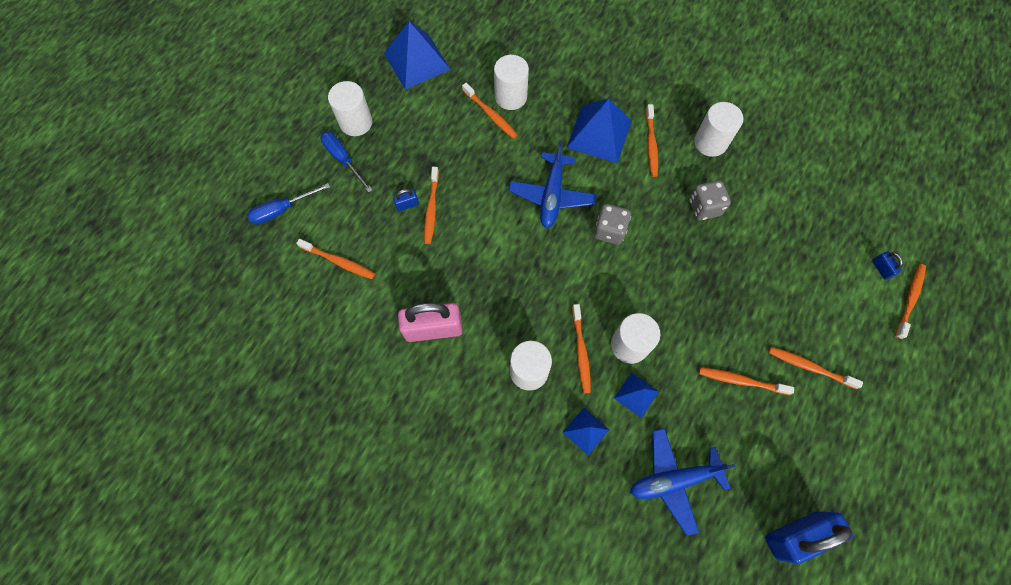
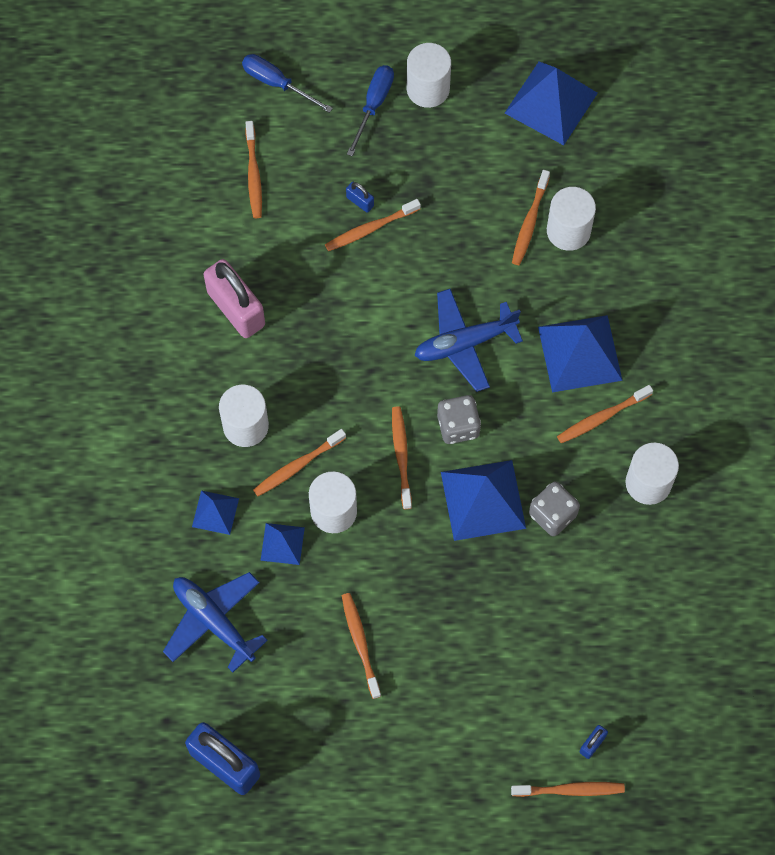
camera: 60 degrees right, 0 degrees up
(672, 243) = (483, 500): none -> blue pyramid
(809, 367) = (419, 709): orange toothbrush -> orange toothbrush (401, 456)

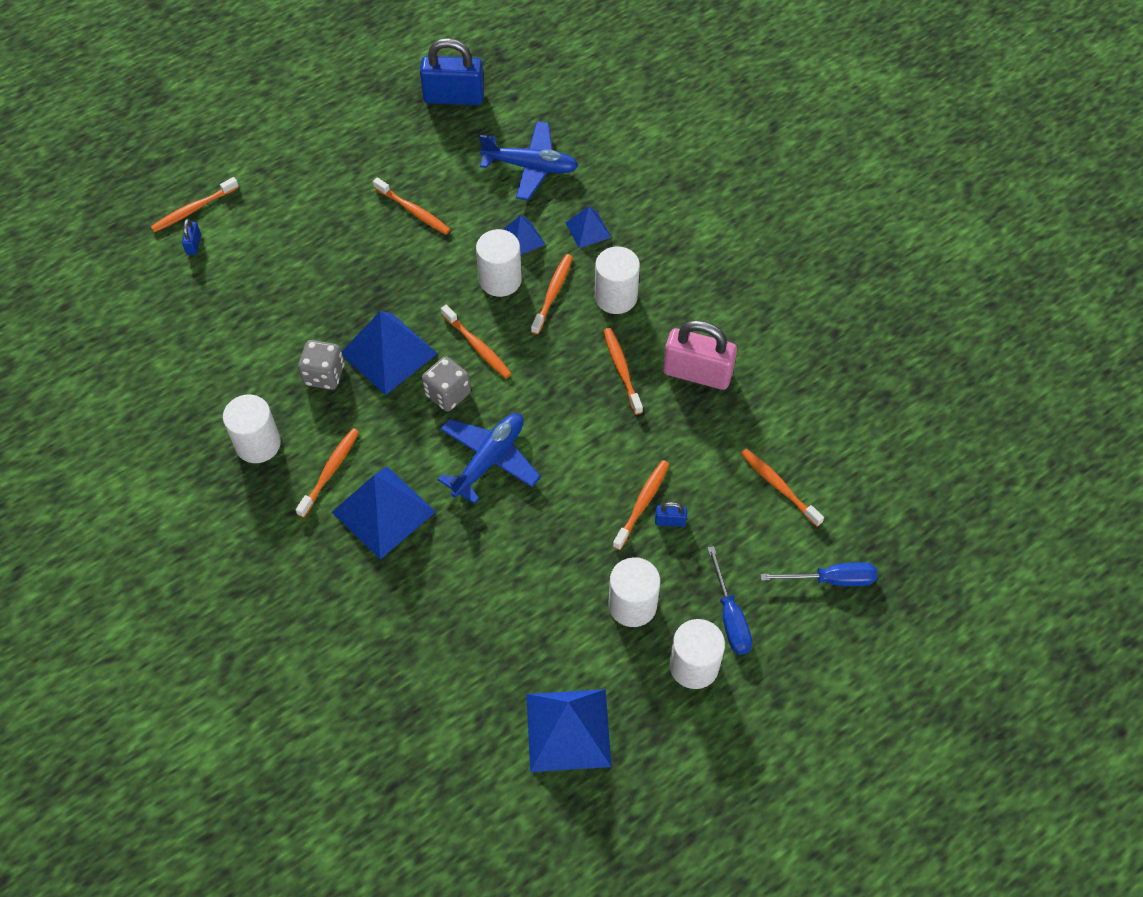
camera: 145 degrees right, 10 degrees down
(529, 222) = (506, 598): orange toothbrush -> orange toothbrush (622, 370)
(568, 231) = (465, 613): white cylinder -> white cylinder (632, 605)

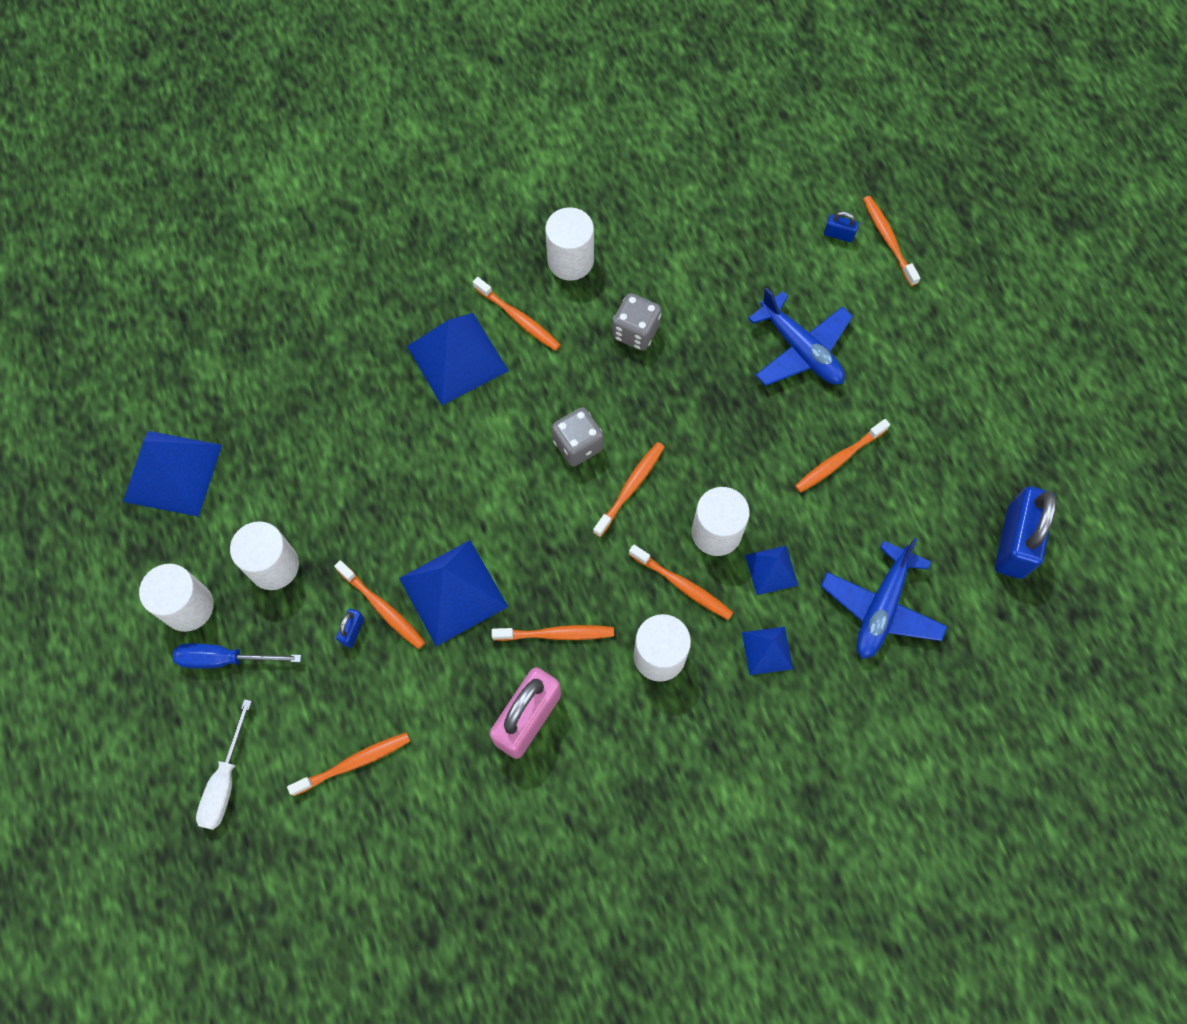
camera: 105 degrees right, 10 degrees up
(388, 353) = (646, 397): blue pyramid -> blue pyramid (453, 592)
(477, 346) = (630, 488): orange toothbrush -> orange toothbrush turned 150 degrees clockwise
(489, 460) = (484, 468): blue plane -> blue plane (800, 350)
(831, 579) = (225, 781): blue screwdriver -> white screwdriver

